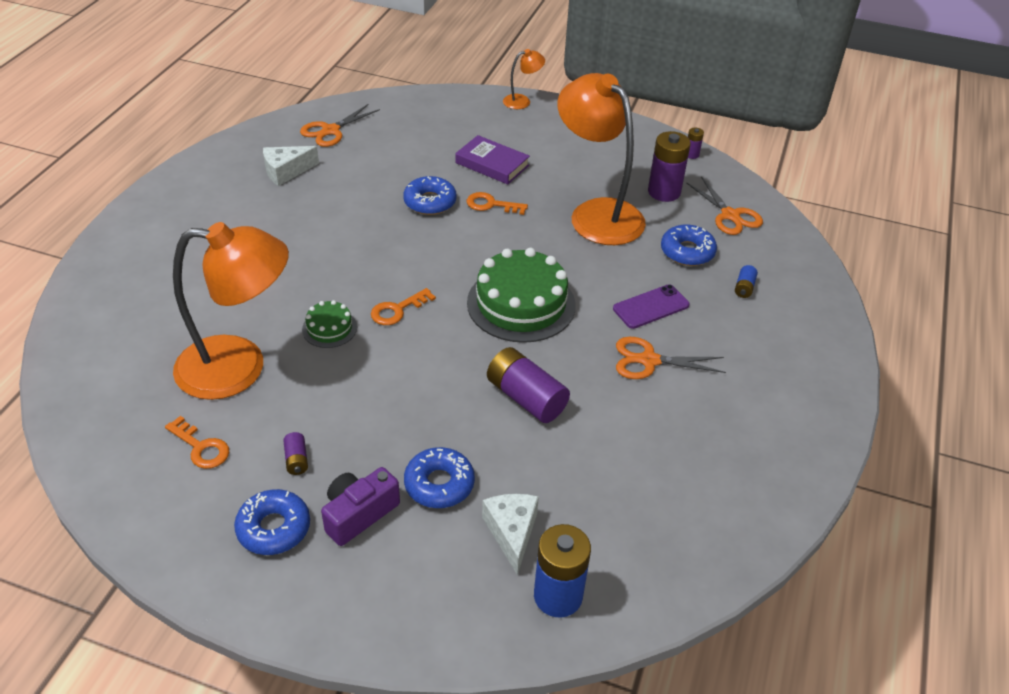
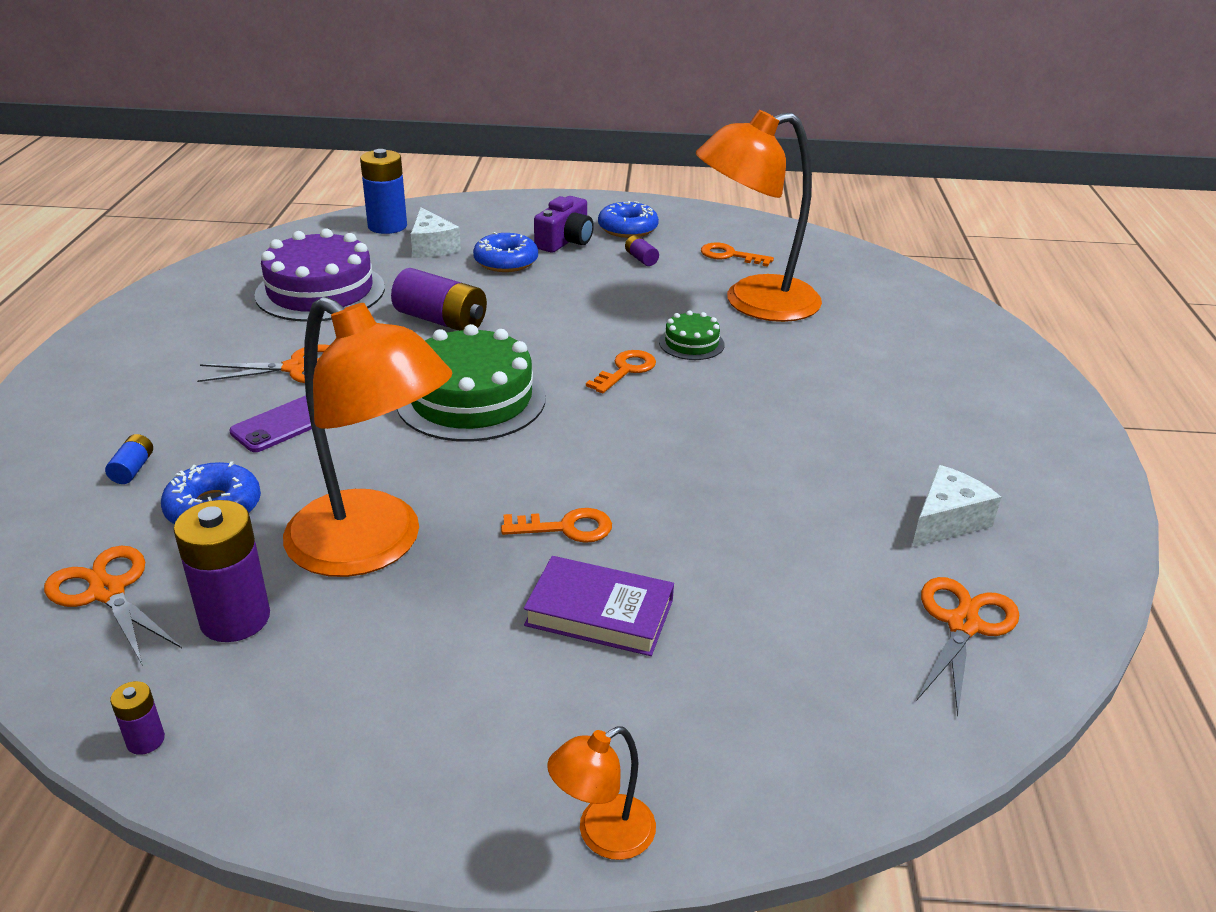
camera: 165 degrees right, 10 degrees down
(430, 202) = (671, 513): blue donut -> none
(635, 466) = (320, 291): none -> purple cake

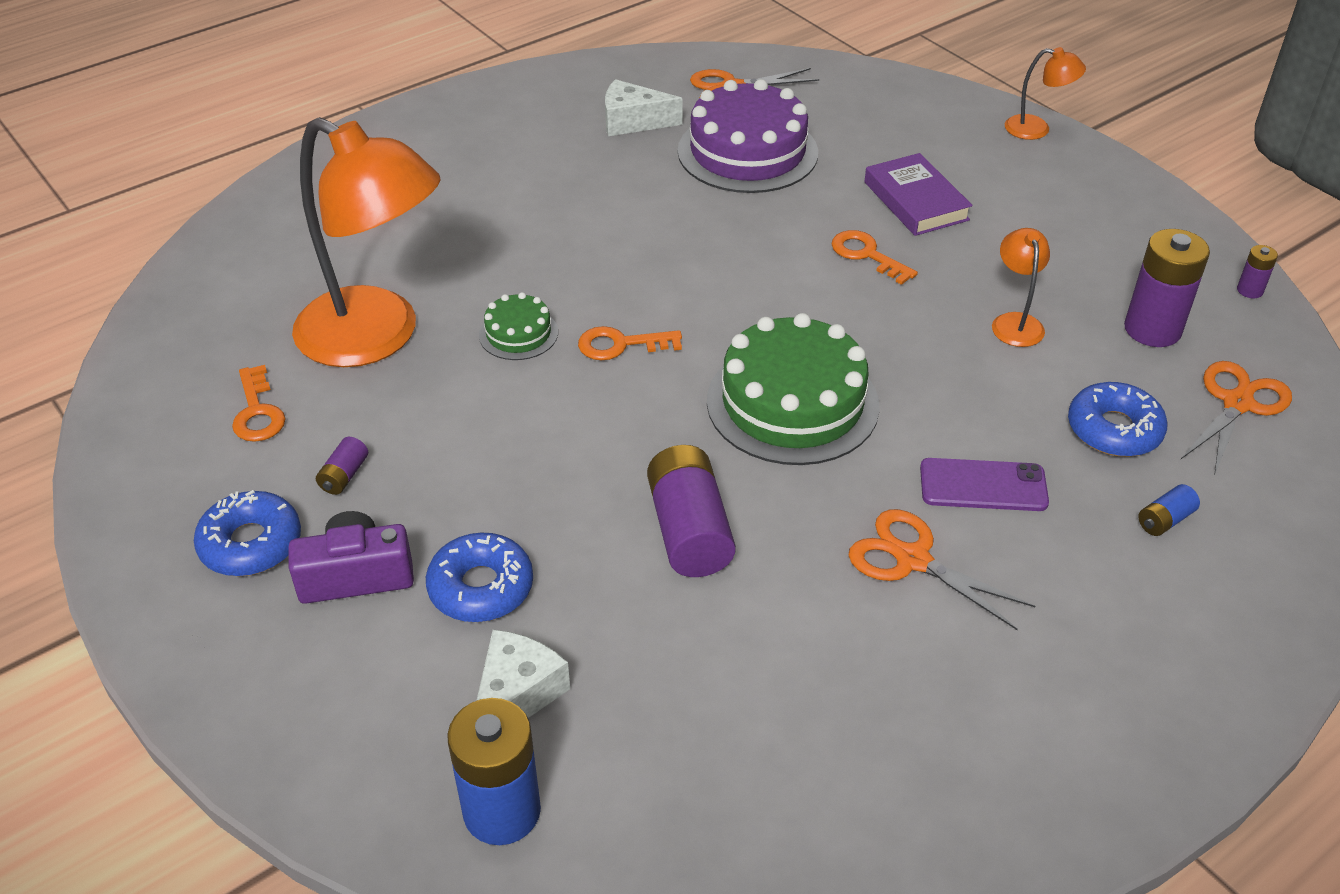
camera: 130 degrees left, 10 degrees up
(107, 592) = (1237, 403): orange scissors -> orange scissors turned 150 degrees counterclockwise
(320, 291) = (760, 696): purple cake -> purple cake (747, 152)
(373, 547) = (1015, 322): orange lamp -> orange lamp, size x0.43

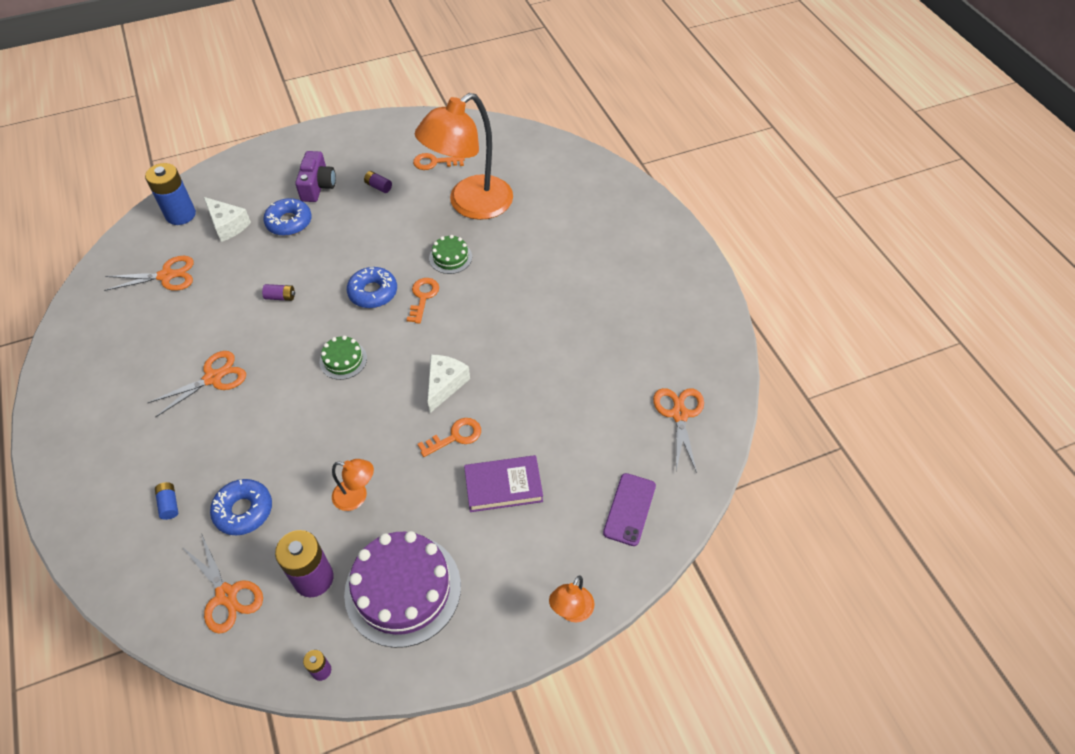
camera: 105 degrees right, 10 degrees up
(251, 544) = (353, 157): blue donut -> blue donut (373, 292)
(633, 122) = (647, 346): white cheese -> white cheese (445, 384)
(689, 530) = (280, 297): purple battery -> purple battery, size x0.47
(702, 750) = (166, 276): none -> orange scissors
(747, 152) = (593, 402): purple cake -> purple cake (403, 589)
(792, 403) = (343, 360): green cake -> green cake, size x0.48
(983, 485) = (240, 426): purple phone -> purple phone (629, 509)

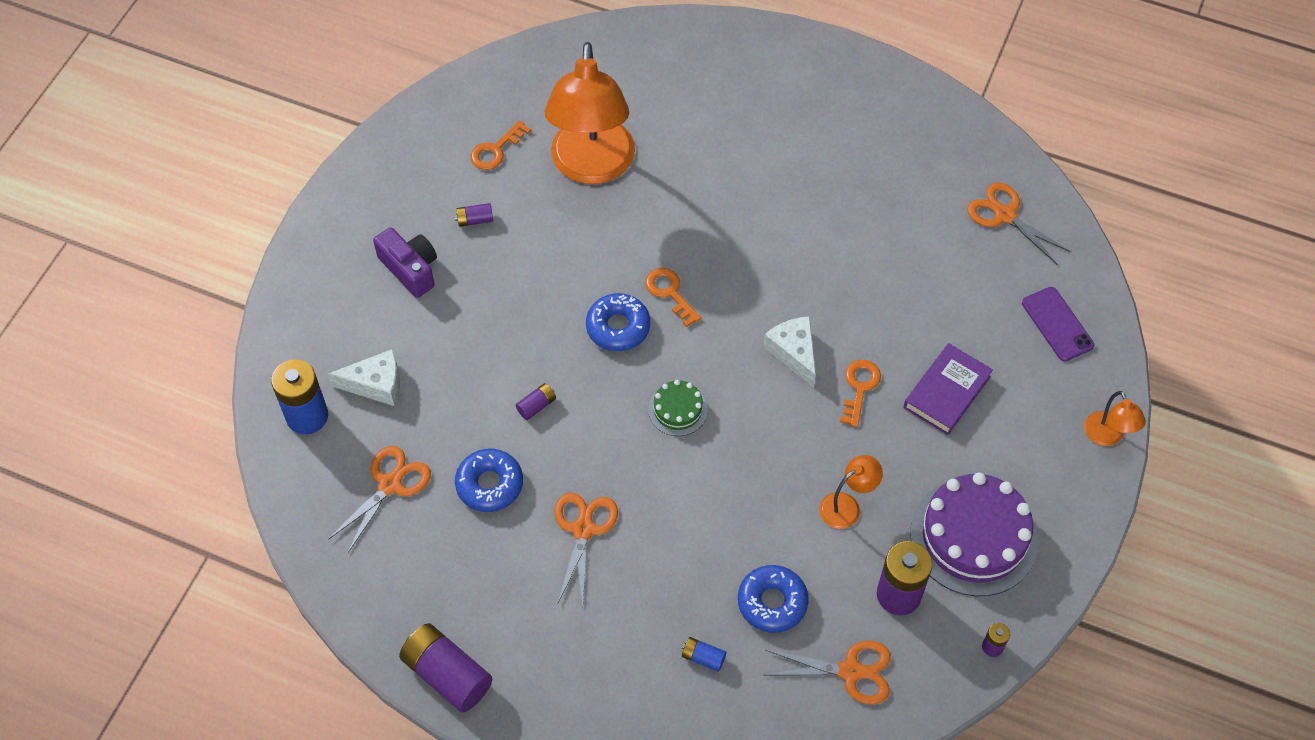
camera: 45 degrees left, 5 degrees up
(55, 389) = (447, 674): none -> purple battery
(289, 222) = (436, 329): blue donut -> blue donut (489, 484)
(450, 257) = (644, 234): green cake -> none

